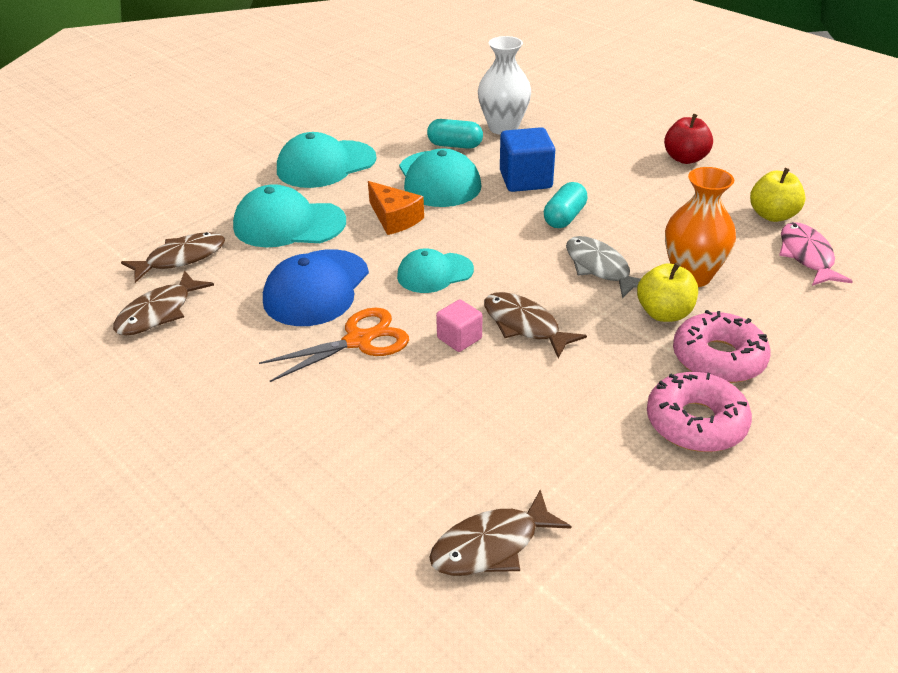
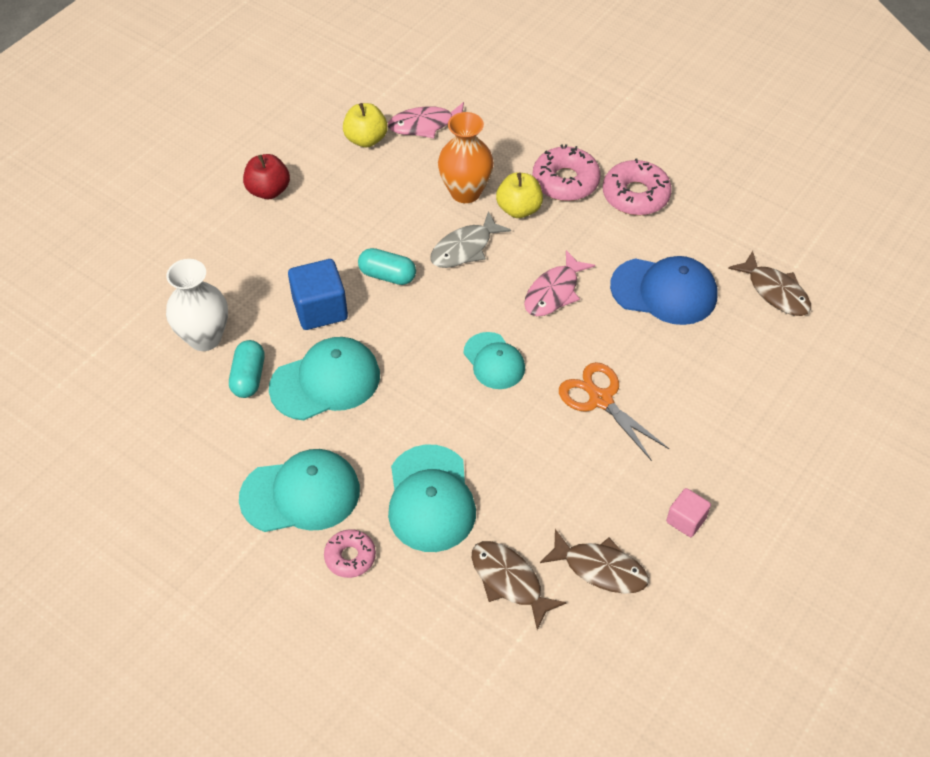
camera: 100 degrees left, 15 degrees up
(254, 183) = (350, 557): none -> pink donut
(316, 288) = (535, 447): blue cap -> blue cap (664, 291)
(326, 165) = (301, 494): turquoise cap -> turquoise cap turned 60 degrees counterclockwise
(394, 218) = (407, 407): orange cheese -> none
(459, 338) = (580, 332): pink cube -> pink cube (686, 520)
(524, 325) = (554, 292): brown fish -> pink fish

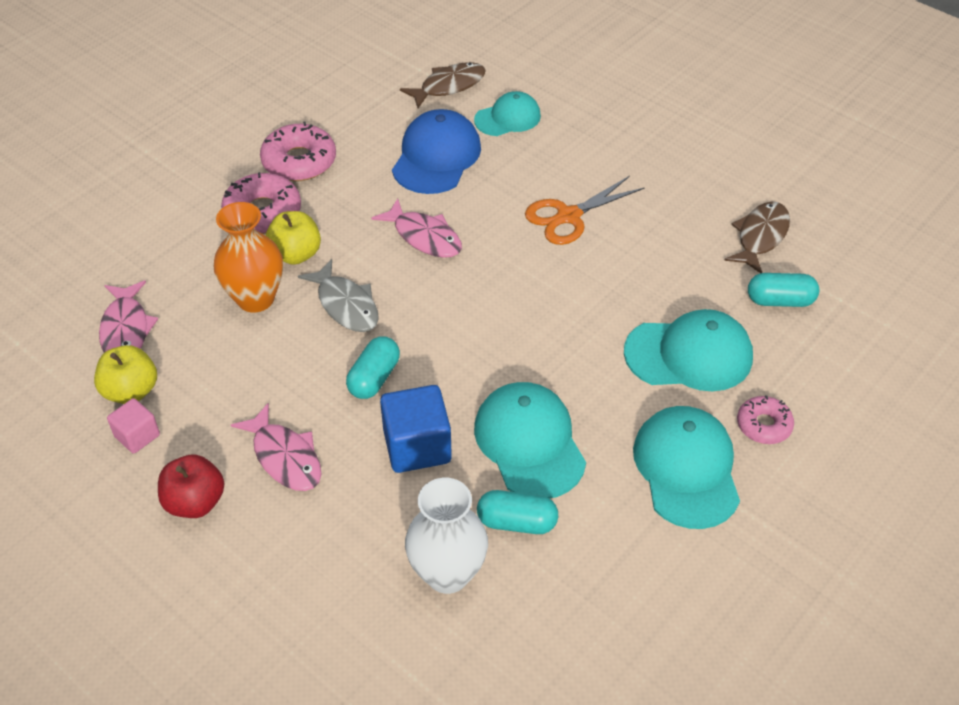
camera: 85 degrees left, 5 degrees down
(308, 233) = (285, 457): none -> pink fish
(494, 361) = (513, 292): turquoise cap -> turquoise cap (508, 118)
(509, 581) = (780, 301): brown fish -> turquoise capsule
(686, 520) = (705, 176): pink cube -> pink cube (137, 436)

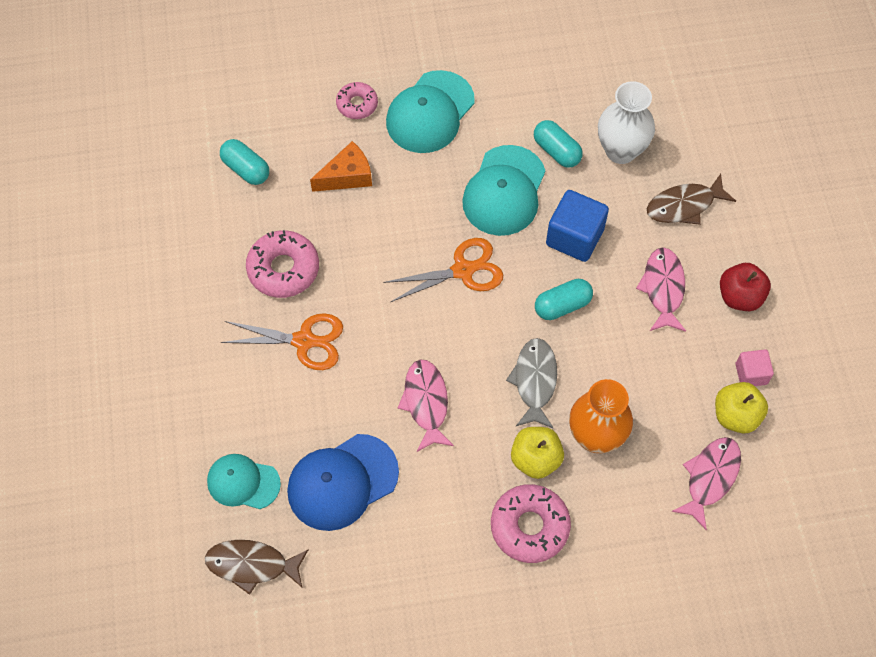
camera: 140 degrees left, 15 degrees up
(299, 161) = (457, 567): pink donut -> pink donut (283, 269)
(495, 347) = (463, 270): none -> orange scissors
(689, 355) = (347, 176): turquoise cap -> orange cheese
(760, 236) = (196, 223): brown fish -> brown fish (684, 206)

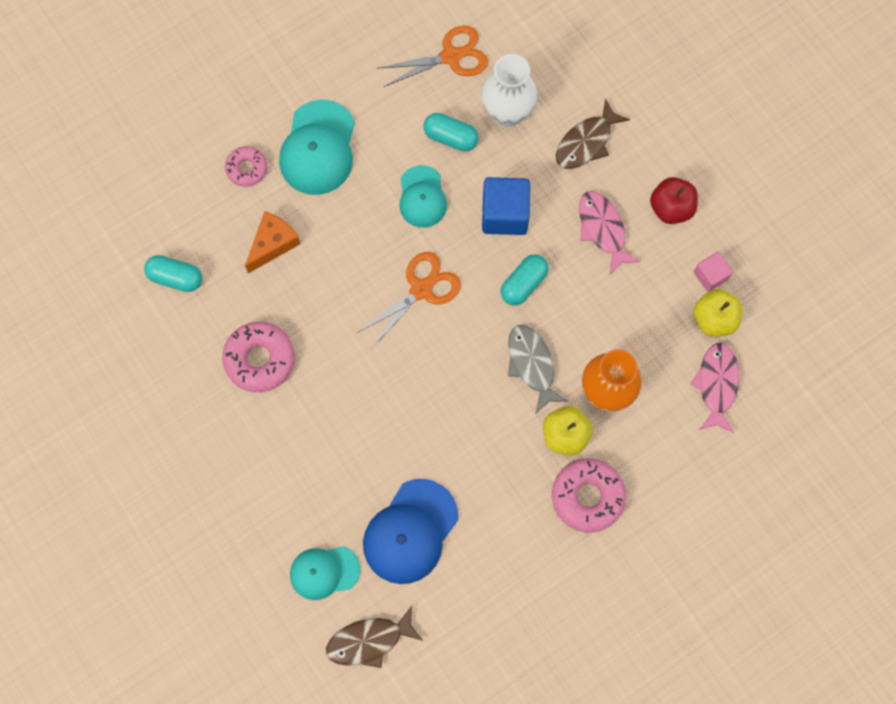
camera: 25 degrees left, 10 degrees up
(304, 341) = (312, 419): orange scissors -> orange scissors (450, 56)
(426, 403) = (447, 427): pink fish -> none
(504, 191) = (422, 197): turquoise cap -> turquoise cap, size x0.64

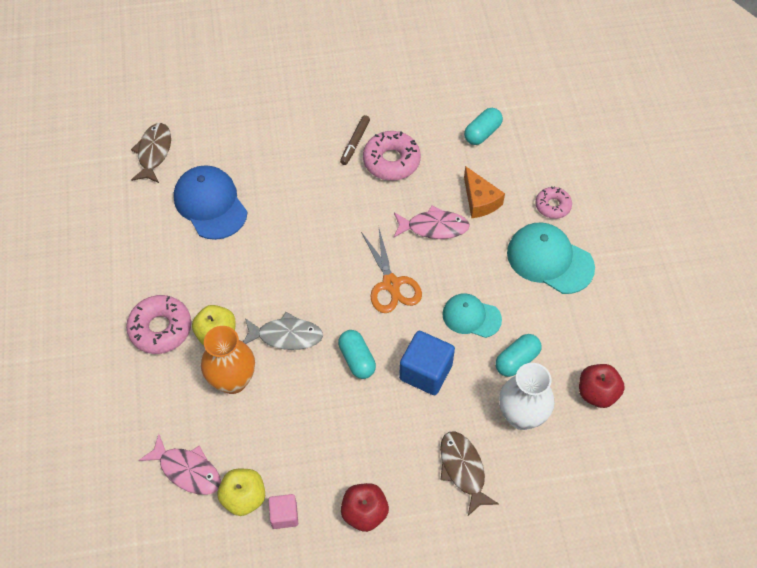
camera: 115 degrees right, 15 degrees down
(251, 412) = (355, 142): none -> brown marker
(324, 572) = (216, 144): turquoise cap -> none
(450, 56) = (597, 393): orange scissors -> red apple
(602, 229) = (373, 444): pink fish -> pink fish (434, 227)

